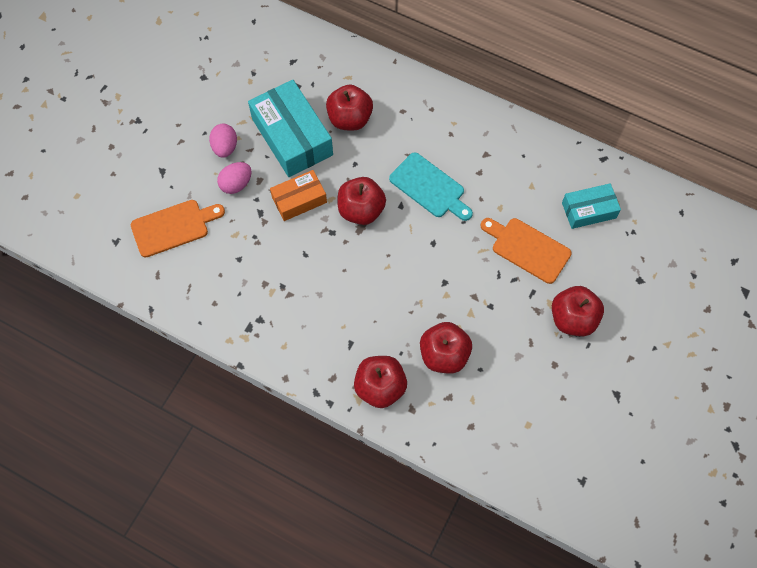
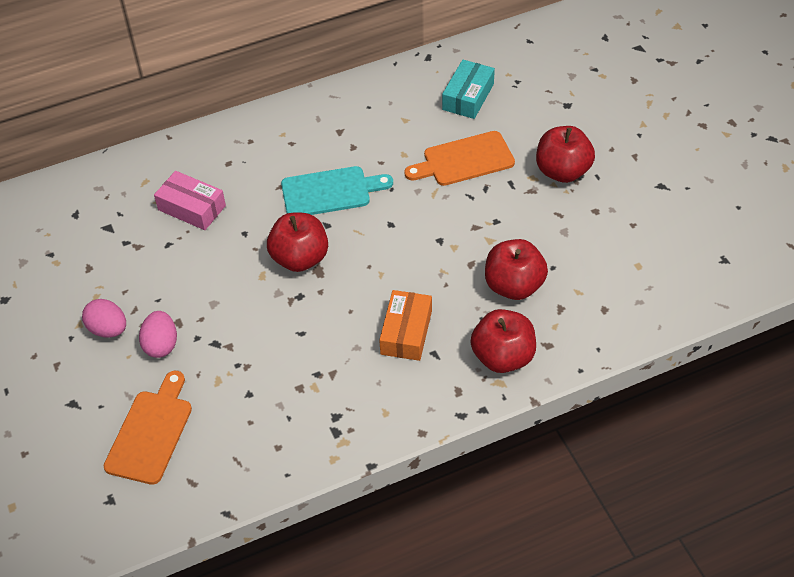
camera: 50 degrees left, 15 degrees down
(292, 137) = (159, 265): turquoise box -> none
(299, 200) = (236, 301): orange box -> orange box (406, 332)
(350, 119) = (192, 208): red apple -> pink box

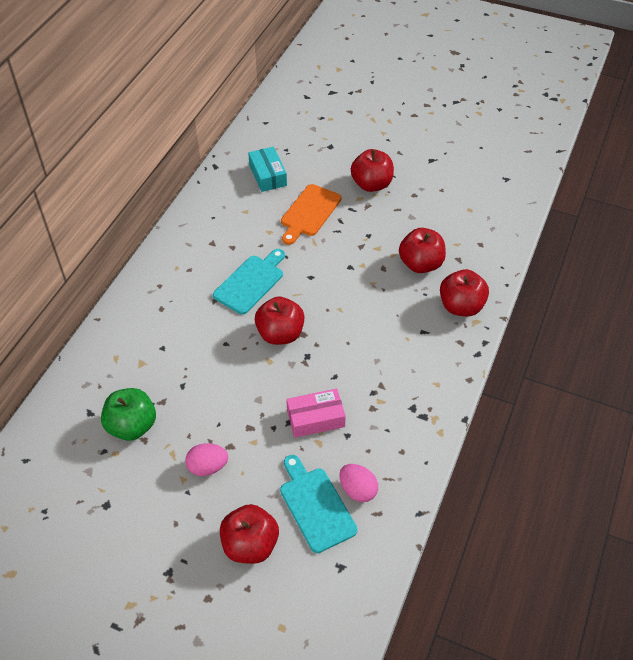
camera: 45 degrees left, 0 degrees up
(65, 421) = (250, 545): none -> red apple
(92, 249) = (132, 426): none -> green apple
(151, 432) = (315, 506): orange cutting board -> turquoise cutting board
(161, 345) = (256, 449): pink egg -> pink egg (357, 490)
(192, 208) = (170, 352): pink box -> pink box (315, 418)
(406, 332) = (394, 331): orange box -> none

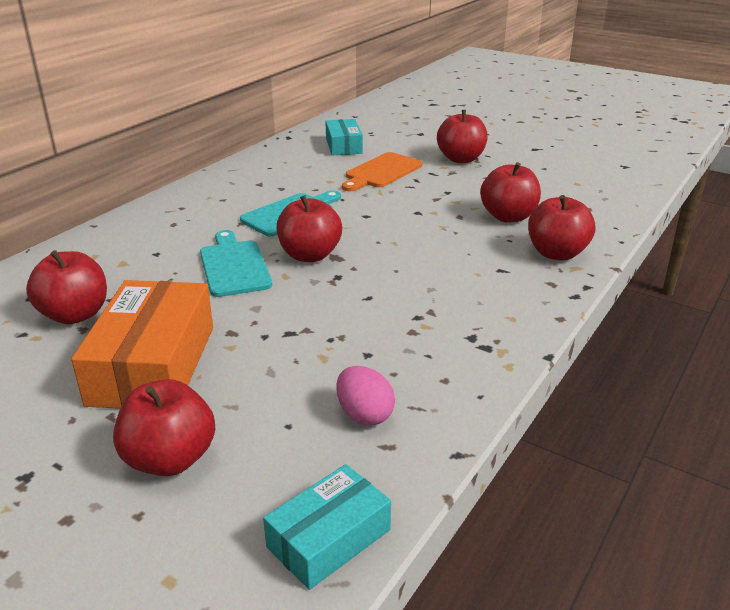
camera: 10 degrees right, 20 degrees down
(132, 426) = (75, 315): green apple -> red apple
(208, 467) = (153, 364): pink egg -> orange box
(315, 418) = (327, 333): pink box -> none
(315, 506) = (292, 425): turquoise cutting board -> turquoise cutting board (234, 266)
(359, 586) = (329, 538): none -> turquoise box

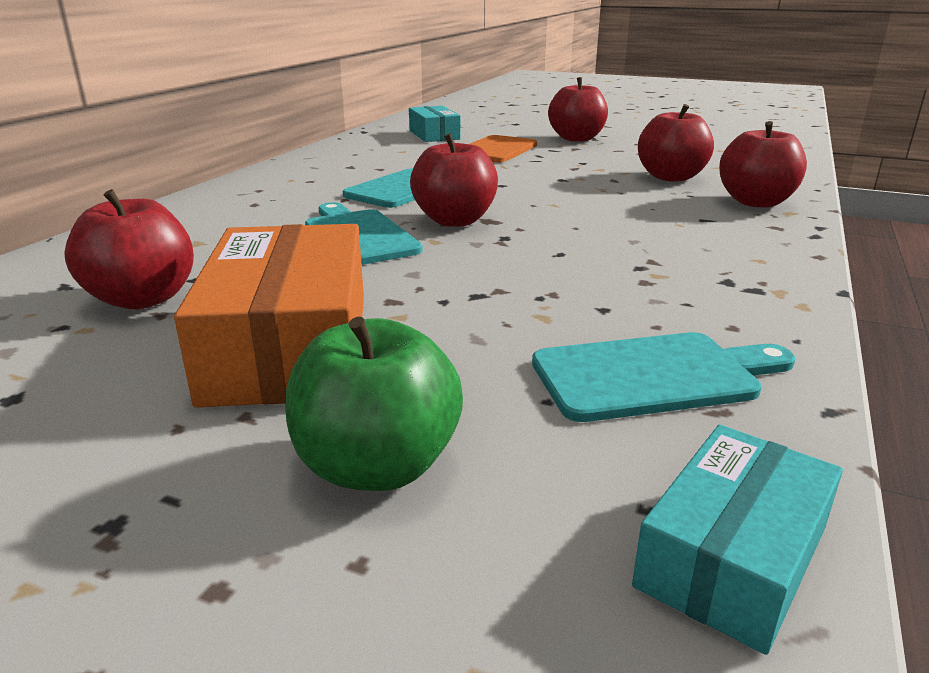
camera: 10 degrees left, 5 degrees down
(170, 459) = (377, 466): red apple -> green apple
(364, 414) = (653, 376): pink egg -> turquoise cutting board

